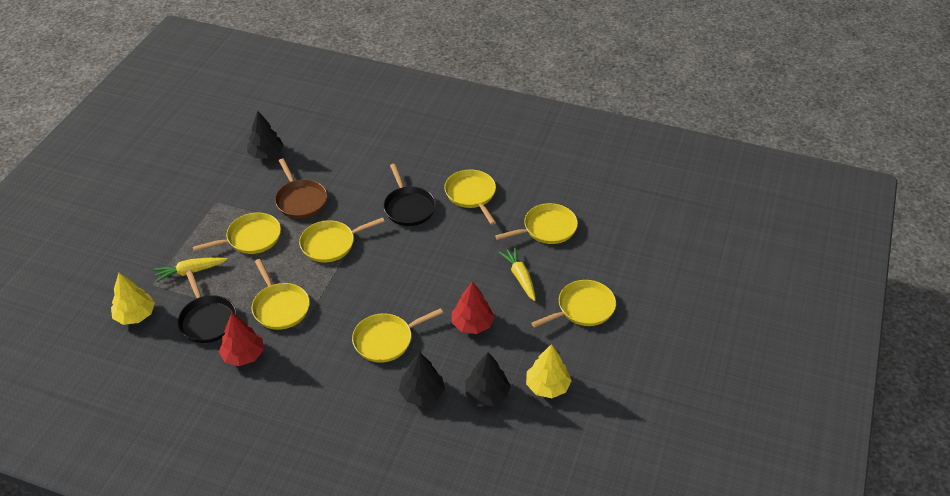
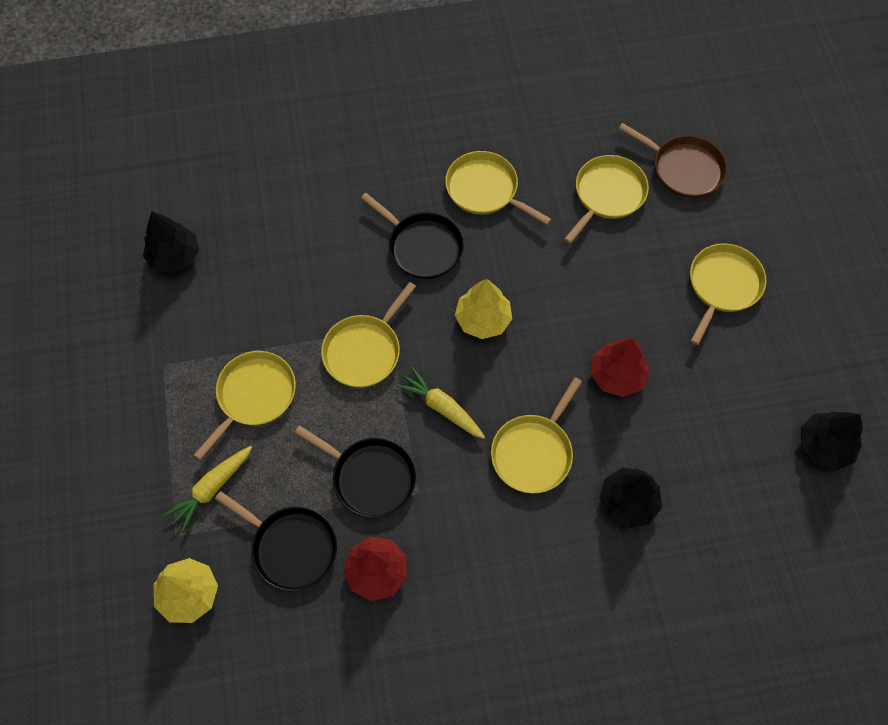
camera: 30 degrees left, 20 degrees up
(280, 307) = (370, 477): yellow pan -> black pan
(300, 200) = (276, 305): brown pan -> brown pan (684, 169)
(487, 394) = (699, 460): black tree -> black tree (824, 446)
(520, 277) = (625, 280): yellow carrot -> yellow carrot (442, 407)
(547, 386) = (756, 412): yellow tree -> yellow tree (483, 319)

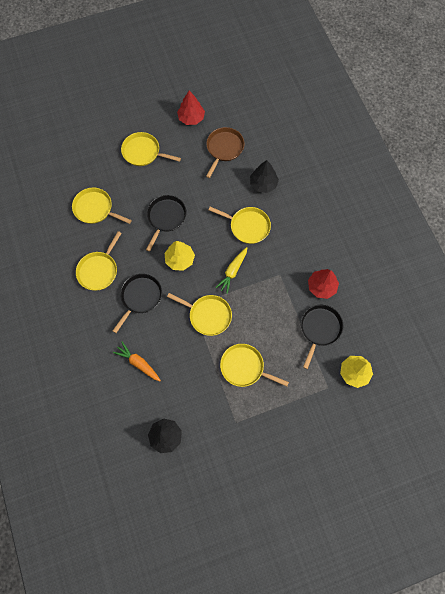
camera: 100 degrees left, 5 degrees up
(212, 489) = (299, 376): yellow carrot -> none
(305, 231) = (138, 363): none -> orange carrot
(370, 477) = (276, 299): black pan -> black pan (166, 217)
(616, 375) = (200, 194): red tree -> red tree (191, 118)
(684, 169) = (74, 174): brown pan -> brown pan (224, 148)
(824, 446) = (219, 108): black tree -> none

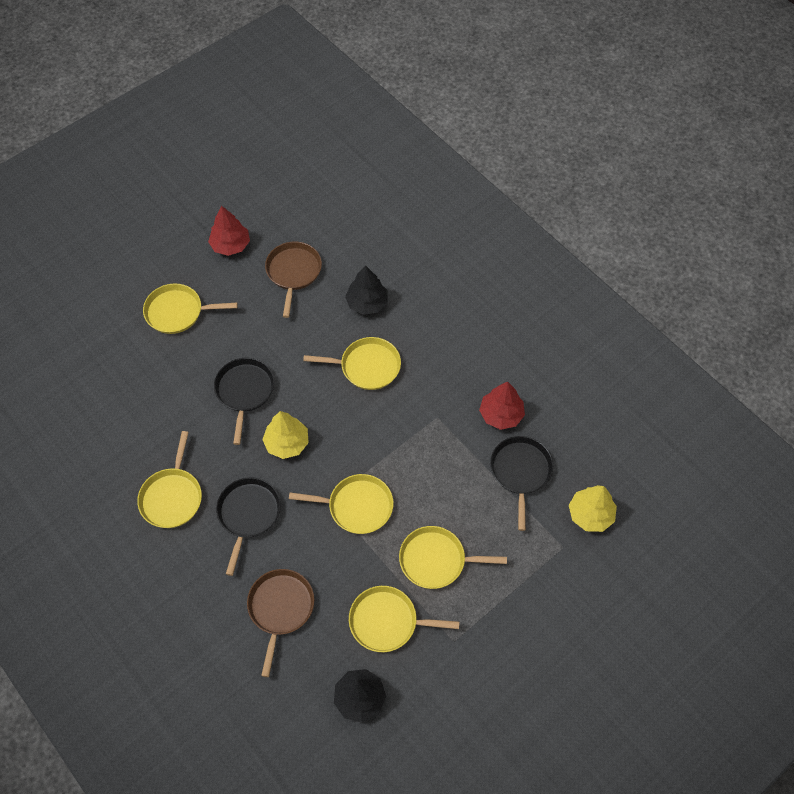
camera: 20 degrees left, 10 degrees down
(95, 209) = (134, 412): yellow pan -> yellow pan (387, 621)
(138, 363) = (280, 608): orange carrot -> brown pan
(232, 271) = (369, 434): yellow carrot -> none

